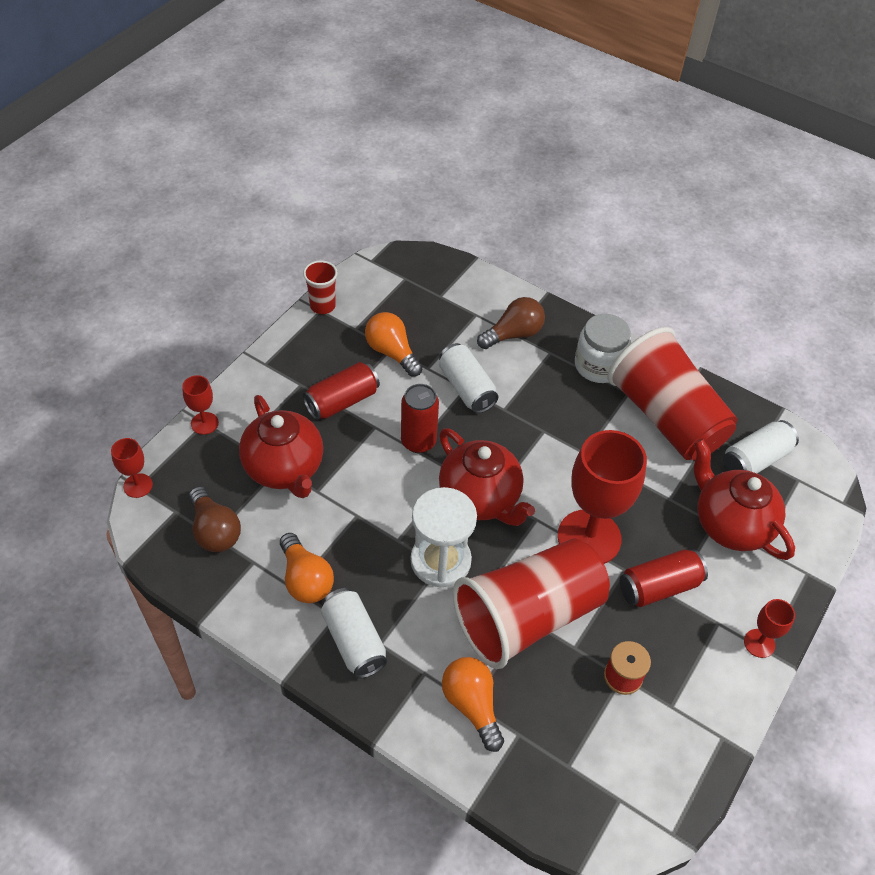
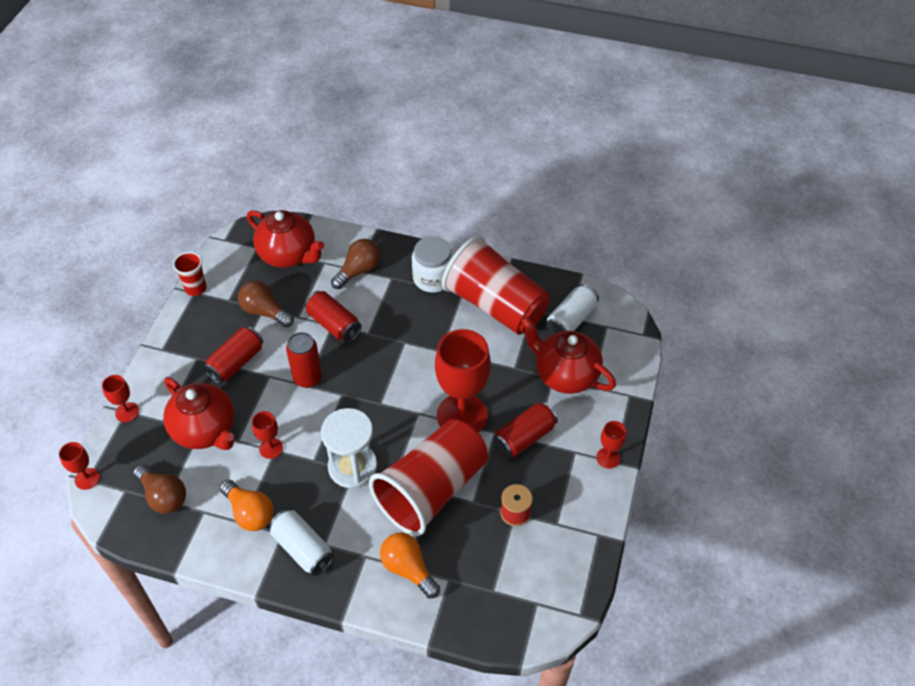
camera: 15 degrees left, 0 degrees up
(352, 511) = (271, 448): none -> red goblet
(392, 352) = (265, 312): orange light bulb -> brown light bulb
(466, 388) = (334, 324): white can -> red can
(480, 498) = (370, 409): red teapot -> red teapot (288, 255)

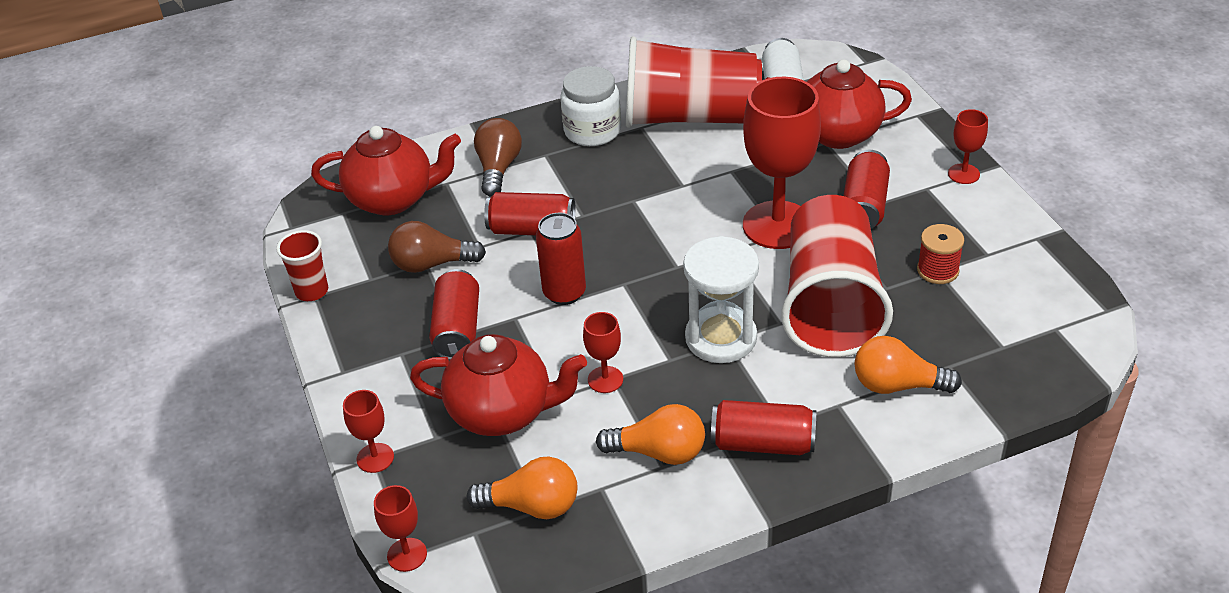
camera: 35 degrees left, 10 degrees down
(163, 496) = (532, 506): brown light bulb -> orange light bulb
(303, 548) = (763, 443): white can -> red can

